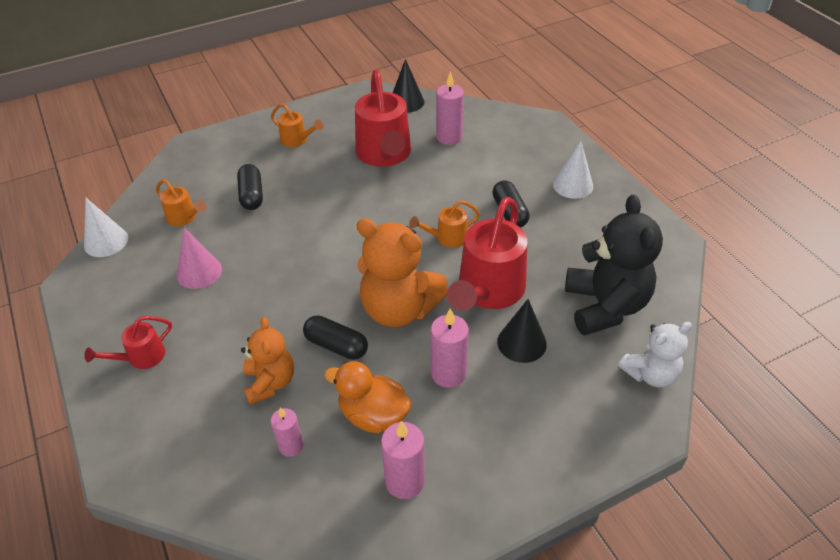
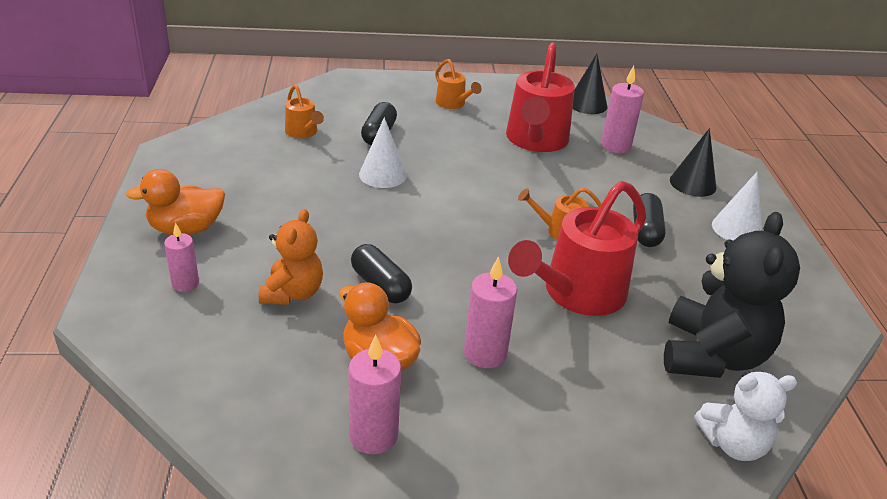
camera: 20 degrees right, 10 degrees down
(106, 241) = (220, 129): white cone -> white cone (382, 174)
(140, 358) = (186, 229): red watering can -> orange duck
(199, 272) = (287, 179): pink cone -> none
(291, 446) = (276, 356): pink candle -> pink candle (185, 284)
(399, 309) = (467, 276): orange teddy bear -> none
(521, 342) = (588, 355): black cone -> black cone (692, 183)

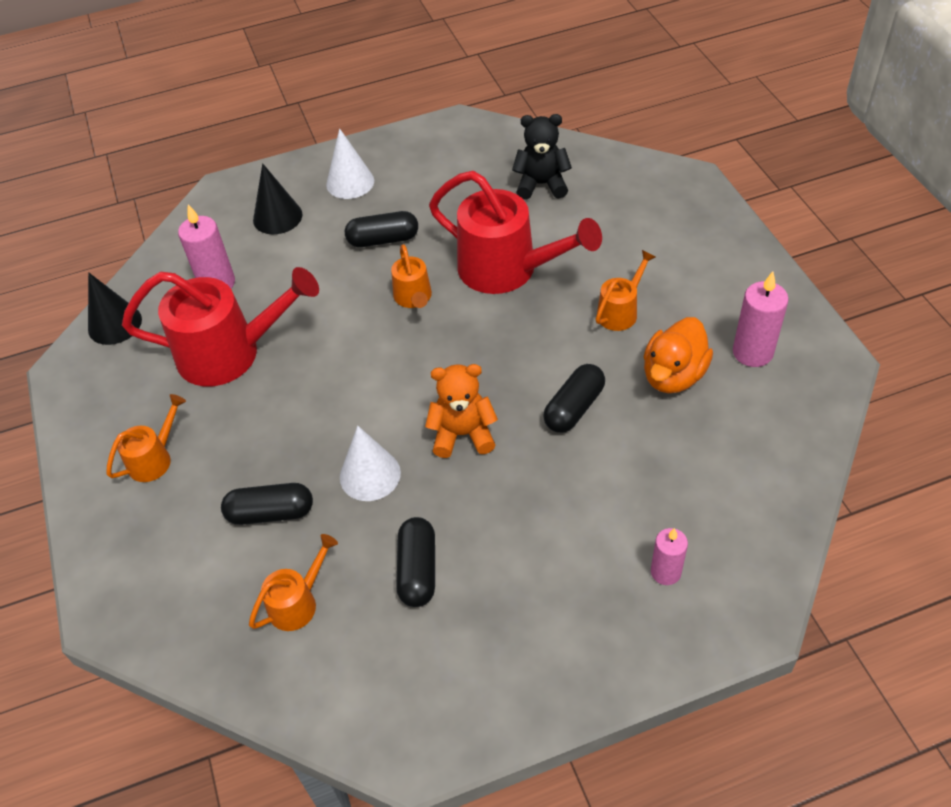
camera: 100 degrees left, 15 degrees up
(186, 229) = (576, 625): orange duck -> none
(288, 177) = (417, 570): none -> black capsule
(293, 293) = (625, 472): orange teddy bear -> orange teddy bear (463, 434)
(485, 353) = (621, 311): pink candle -> orange watering can
(712, 355) = (541, 184): black teddy bear -> black teddy bear, size x0.60
(733, 444) = (629, 168): white teddy bear -> none

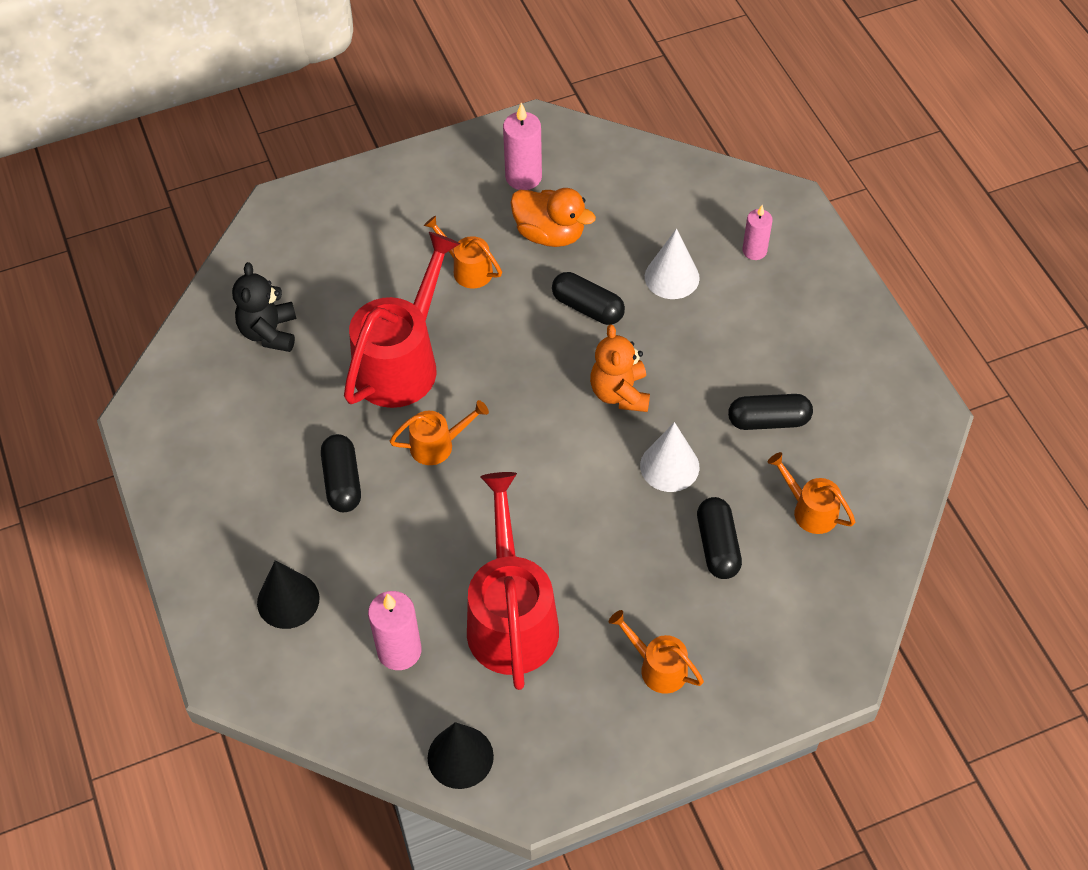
camera: 95 degrees left, 5 degrees up
(350, 182) = (235, 526): white cone -> white cone (672, 277)

